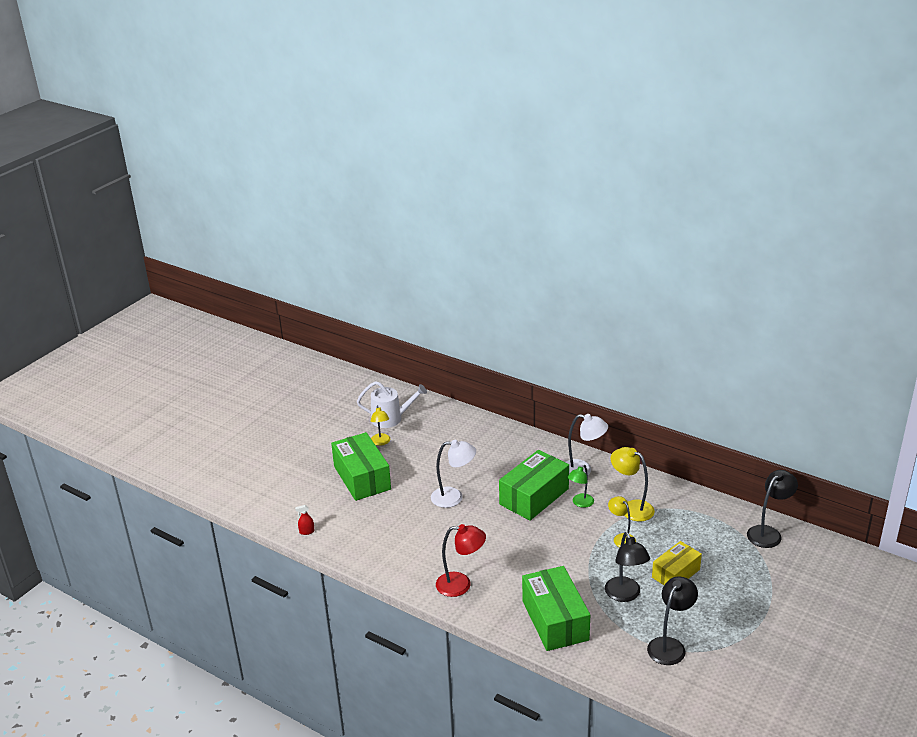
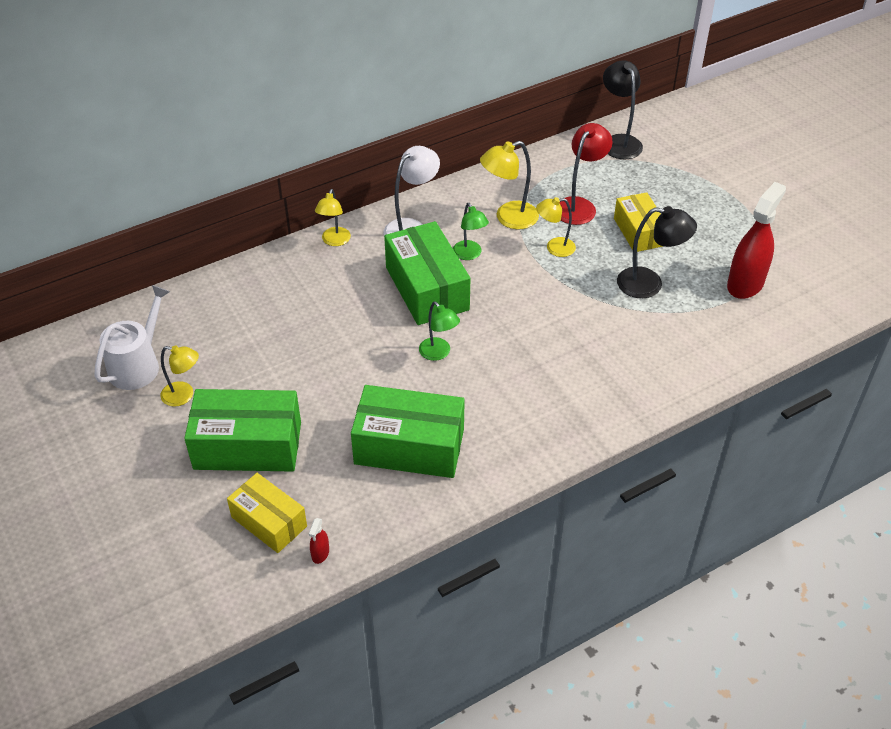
camera: 65 degrees left, 15 degrees up
(316, 505) = (269, 522): none -> yellow box
(454, 497) = (370, 363): white lamp -> none
(461, 585) = (545, 420): red lamp -> red lamp (579, 205)
(483, 521) = (438, 353): none -> green lamp
(543, 445) = (334, 241): none -> yellow lamp
(555, 620) = (657, 358): green box -> green box (409, 446)
(670, 645) = (745, 284): black lamp -> red spray bottle

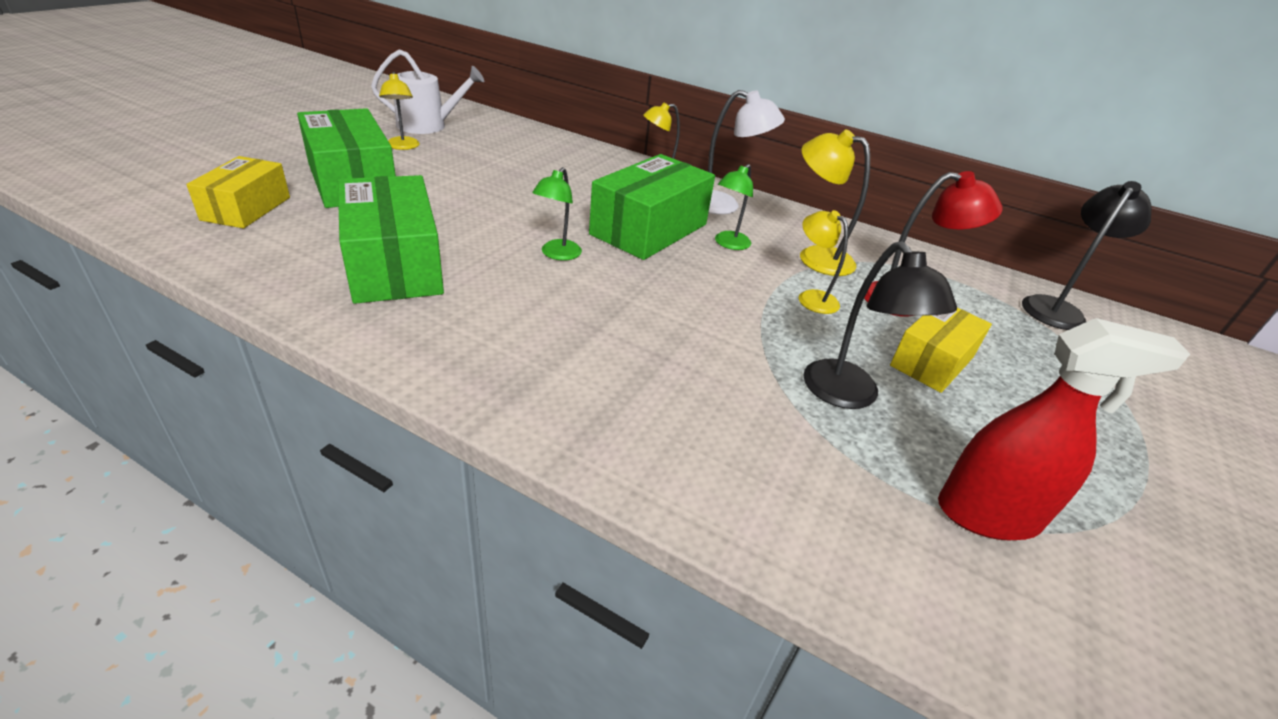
camera: 55 degrees right, 10 degrees down
(320, 553) = (201, 243): red spray bottle -> none

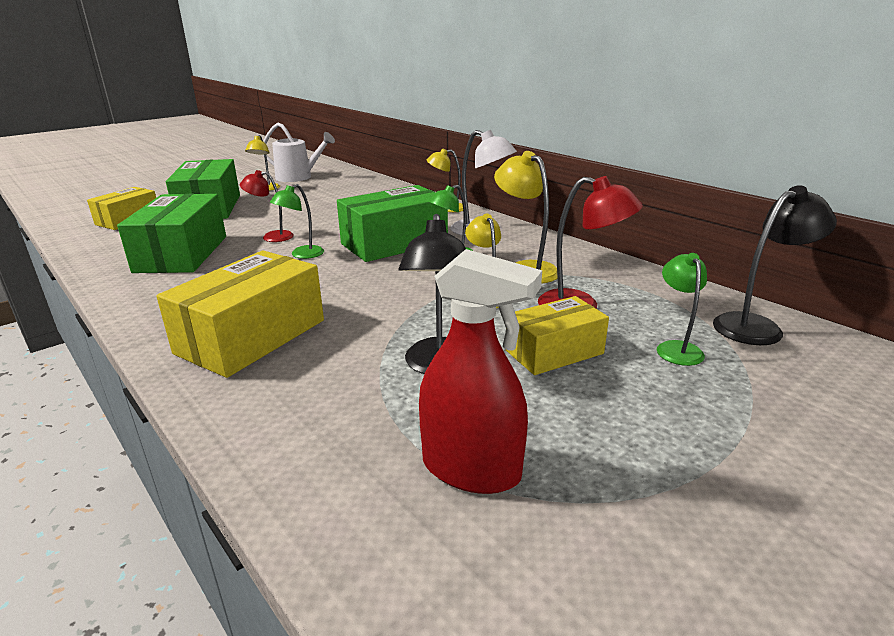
camera: 25 degrees right, 10 degrees down
(490, 228) = (271, 236): none -> red lamp
(618, 386) = (251, 336): none -> yellow box
(1021, 342) = (676, 348): none -> green lamp

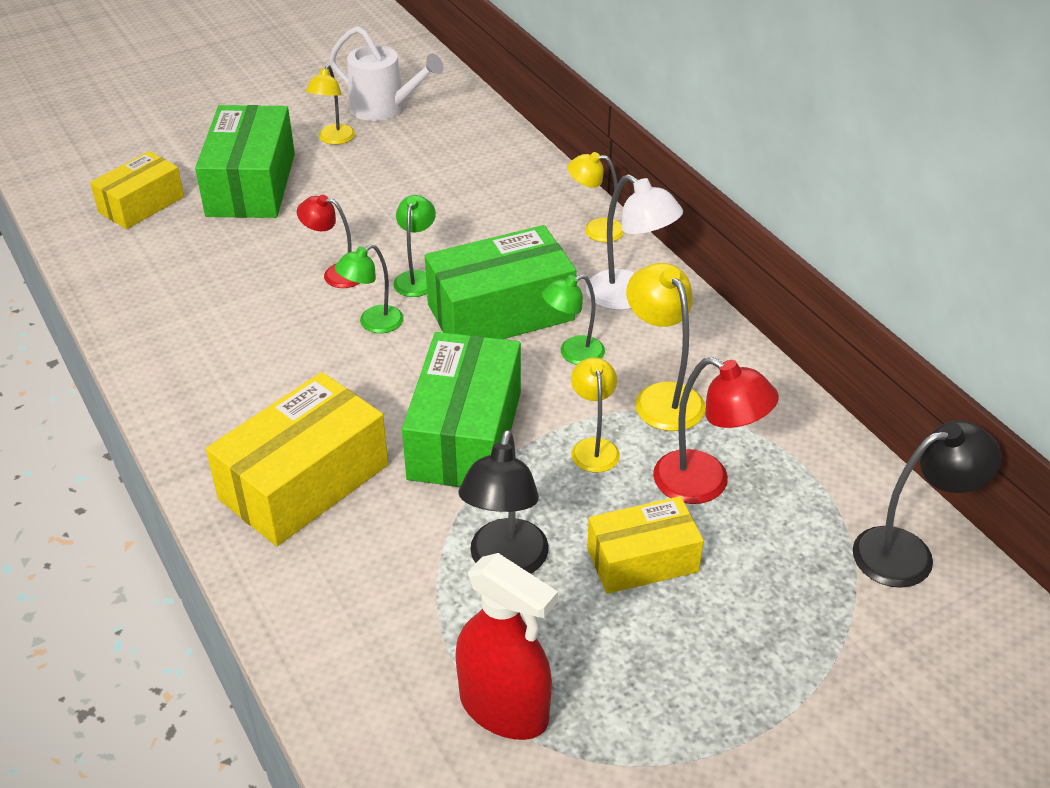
camera: 10 degrees right, 15 degrees up
(182, 254) = (218, 300): green box -> green box (465, 435)
(676, 348) = (788, 576): green lamp -> green lamp (416, 278)

